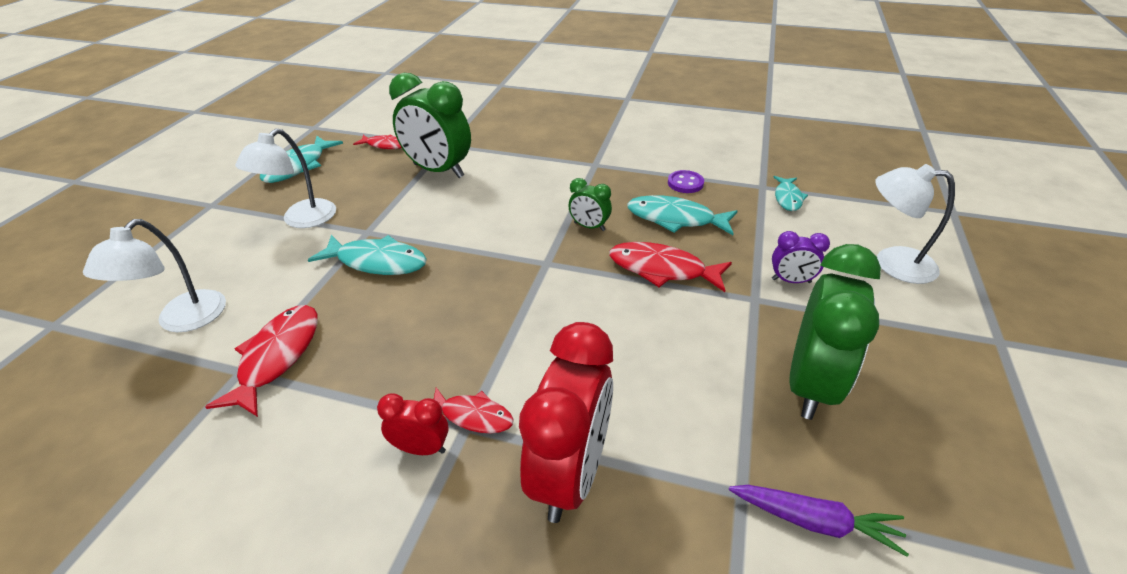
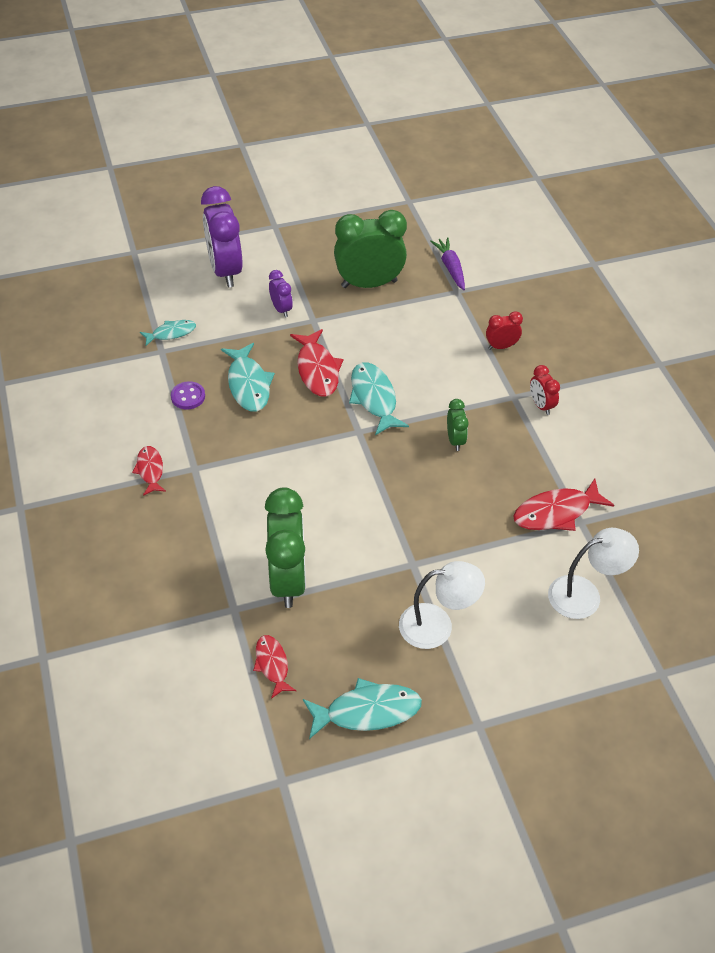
camera: 125 degrees left, 10 degrees up
(377, 262) = (438, 528): turquoise fish -> turquoise fish (374, 398)
(473, 416) = (506, 397): red fish -> red fish (150, 470)
(570, 474) = (501, 346): red clock -> red clock, size x0.48
(589, 227) = (296, 428): green clock -> green clock (455, 440)
(892, 263) = (225, 271): white lamp -> purple clock

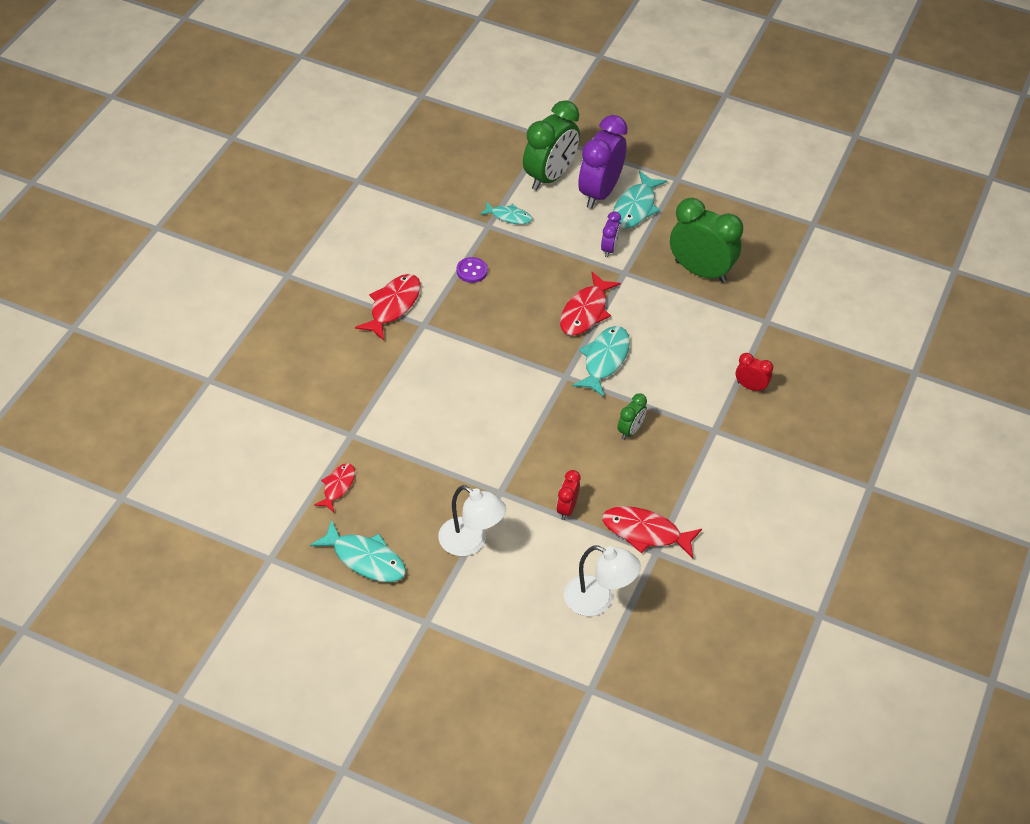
camera: 40 degrees right, 0 degrees up
(150, 470) = (393, 306): red fish -> red fish, size x1.63
(248, 384) = (523, 290): turquoise fish -> turquoise fish (635, 207)
(288, 579) = (405, 441): green clock -> green clock (549, 177)
(450, 268) = (783, 299): purple carrot -> none
(541, 405) = (728, 451): red clock -> red clock (567, 508)

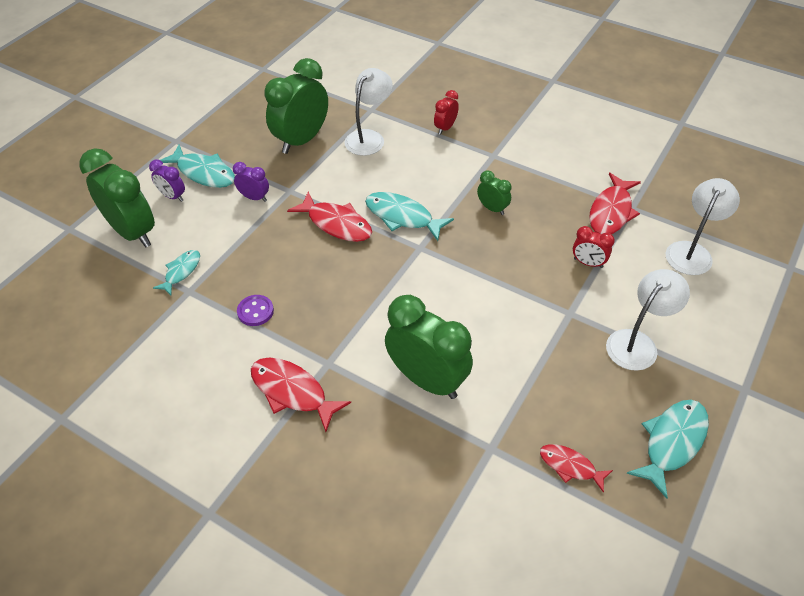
camera: 80 degrees left, 0 degrees up
(413, 390) = (427, 380): none -> green clock
(599, 193) = (172, 196): purple clock -> purple clock, size x0.48
(718, 324) = (369, 137): none -> white lamp

